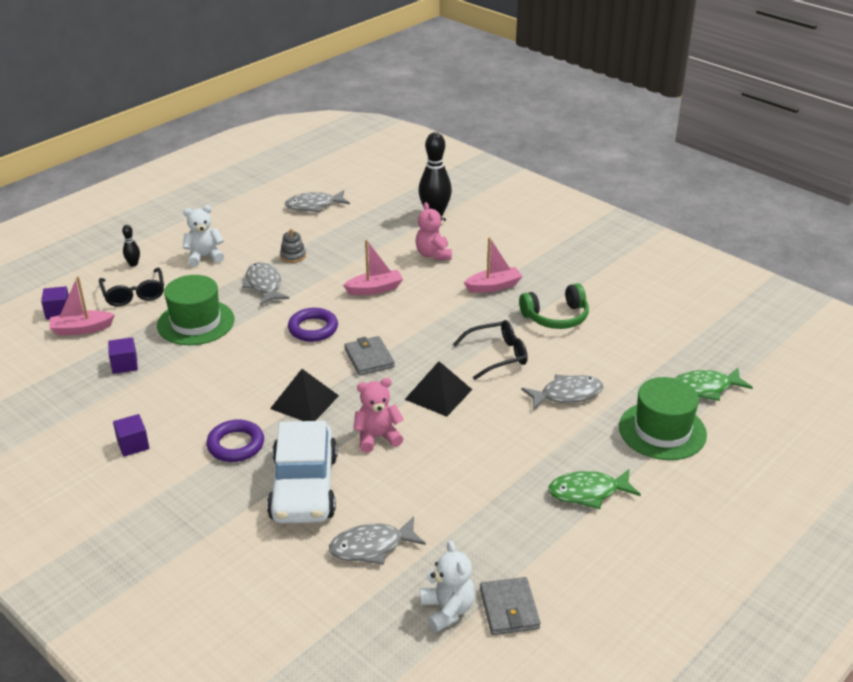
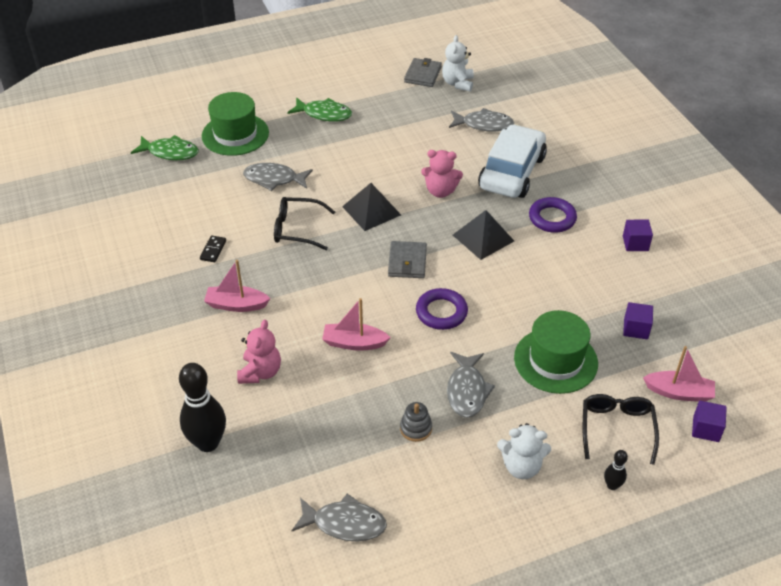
camera: 155 degrees left, 10 degrees up
(556, 317) = (213, 250): green headphones -> black domino

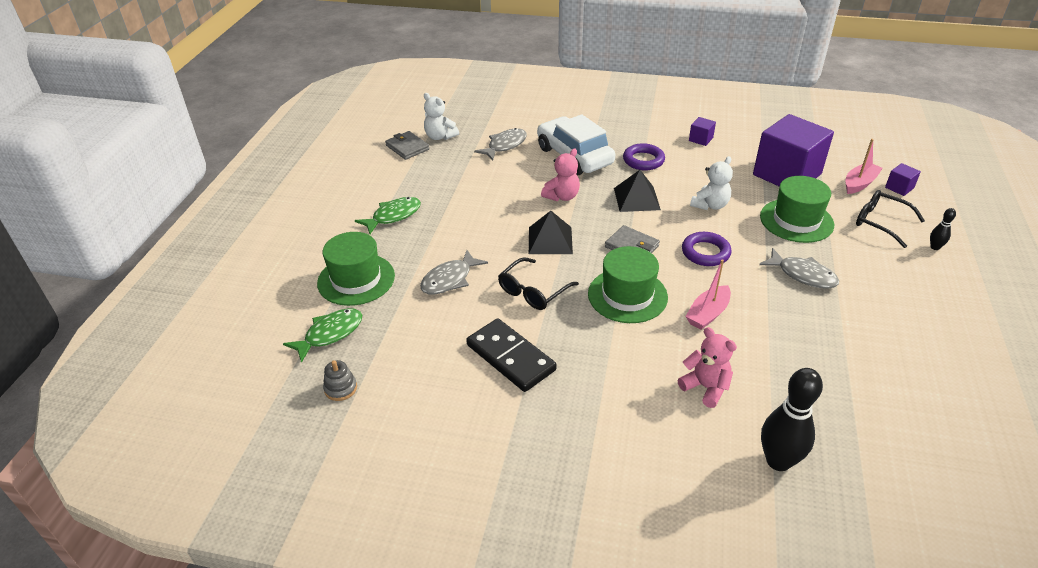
camera: 55 degrees left, 5 degrees down
(213, 250) = (511, 357): black domino -> black domino, size x2.34
(236, 305) = (602, 370): pink boat -> none
(337, 285) = (627, 295): none -> green hat
(344, 523) = (920, 403): grey fish -> none
(416, 428) = (830, 318): grey stacking toy -> grey stacking toy (340, 388)
(521, 466) = (897, 280): white teddy bear -> white teddy bear (710, 205)
(636, 329) = (787, 174): purple cube -> purple cube, size x2.48

